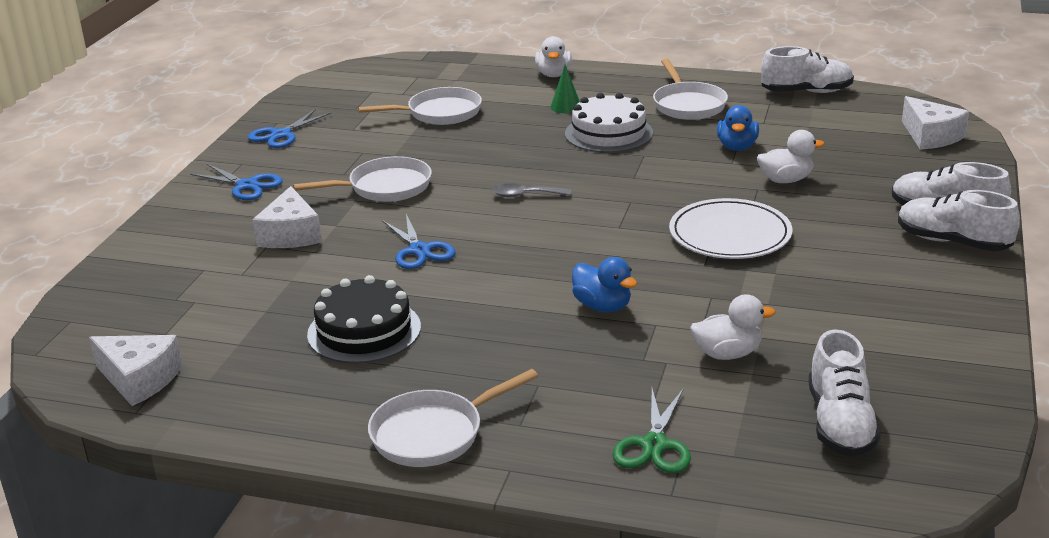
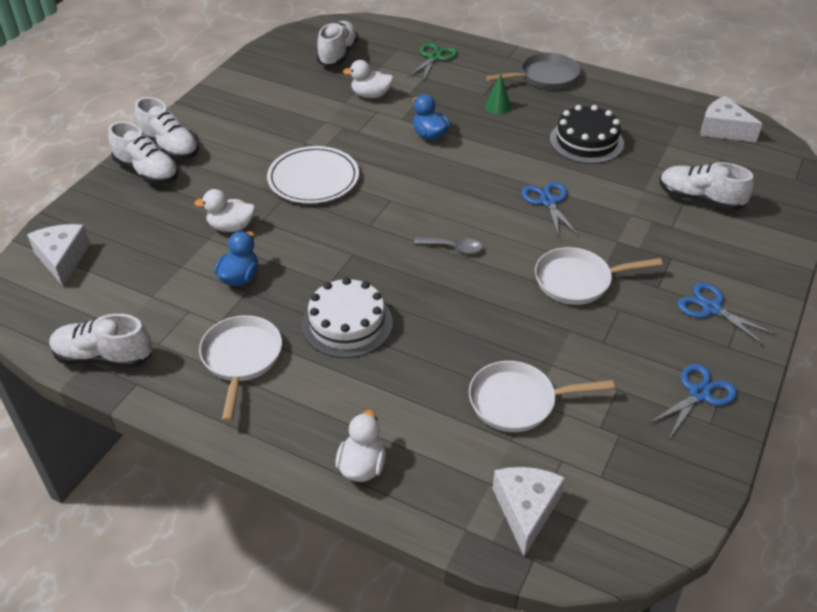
camera: 170 degrees left, 15 degrees up
(219, 279) = (700, 199): none -> white shoe
(290, 234) = (654, 236): white cheese -> white cheese (526, 510)
(433, 434) = (545, 77): white pan -> grey pan
(566, 106) = (372, 384): green cone -> green cone (498, 106)

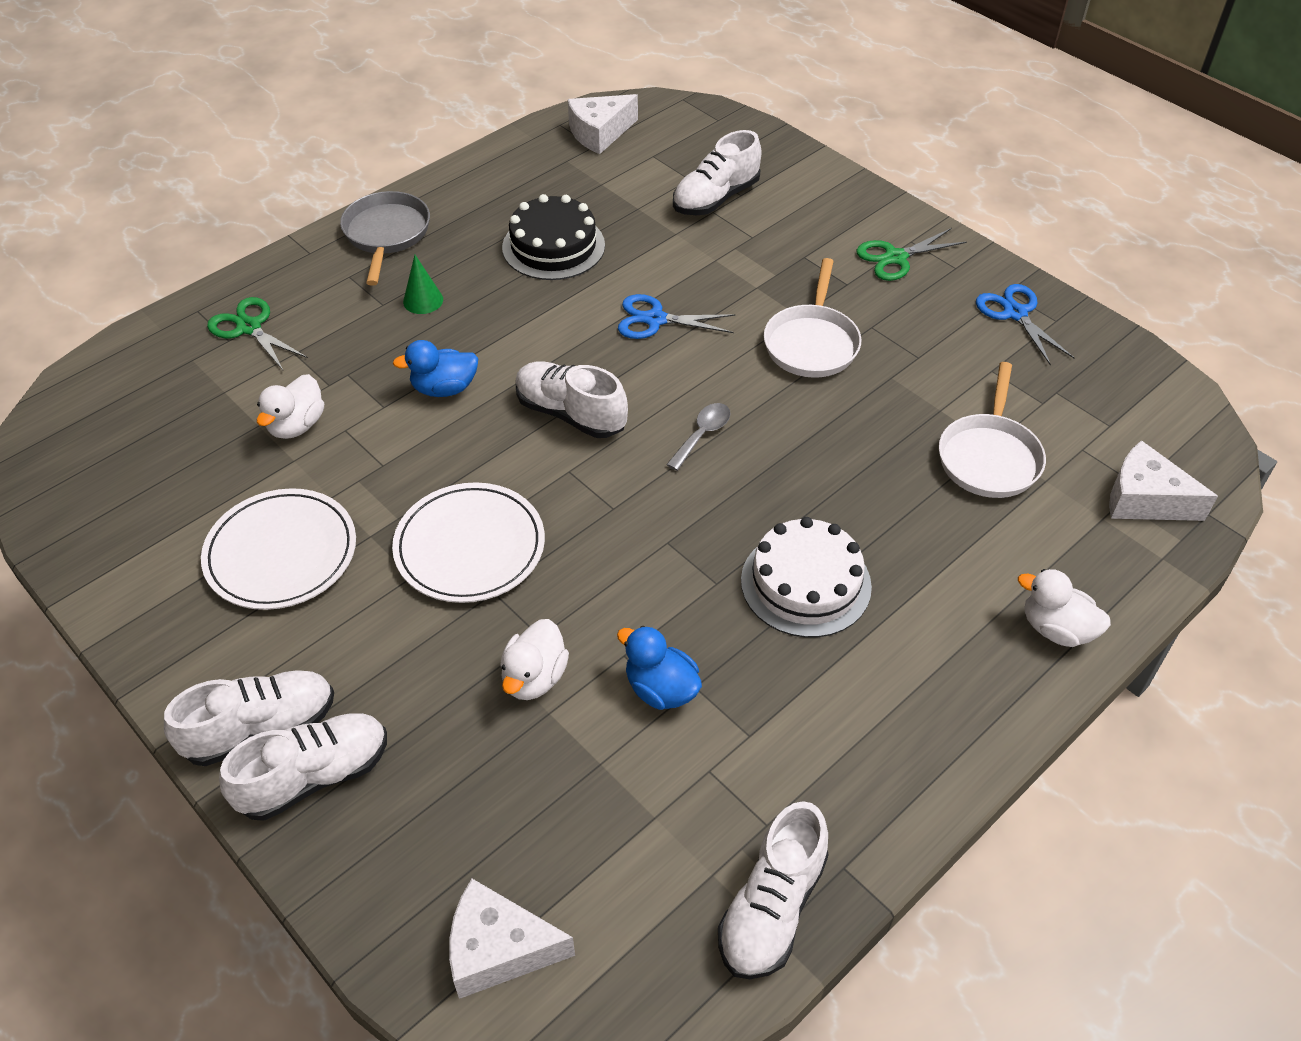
camera: 70 degrees left, 5 degrees up
(241, 359) = (834, 720): white pan -> none
(280, 118) = (281, 553): none -> white plate
(338, 54) = (148, 435): white shoe -> white shoe (570, 414)
(711, 308) = (895, 258): blue scissors -> green scissors

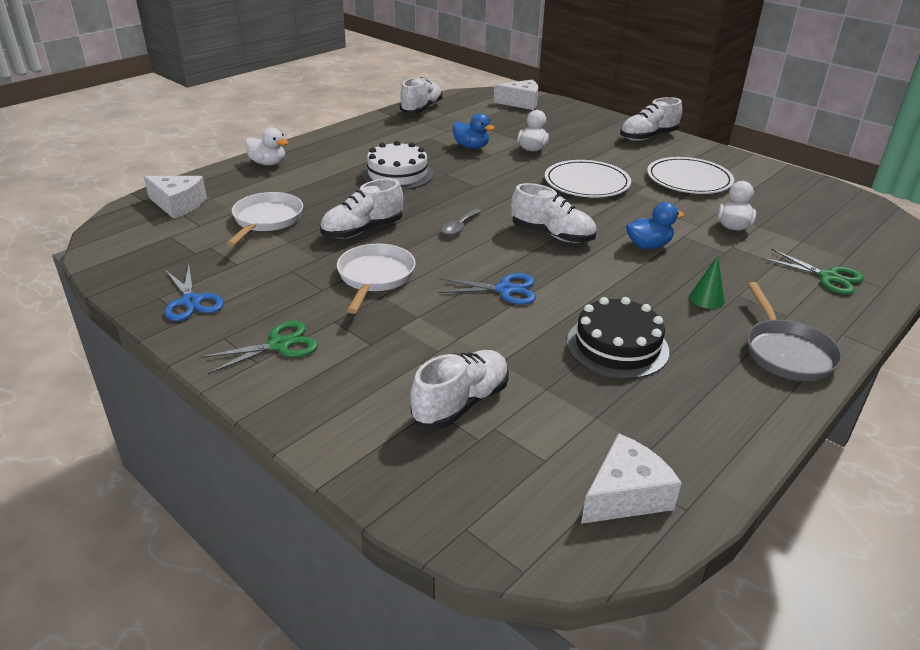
camera: 175 degrees right, 15 degrees down
(314, 776) = (615, 128): white shoe -> white shoe (362, 230)

